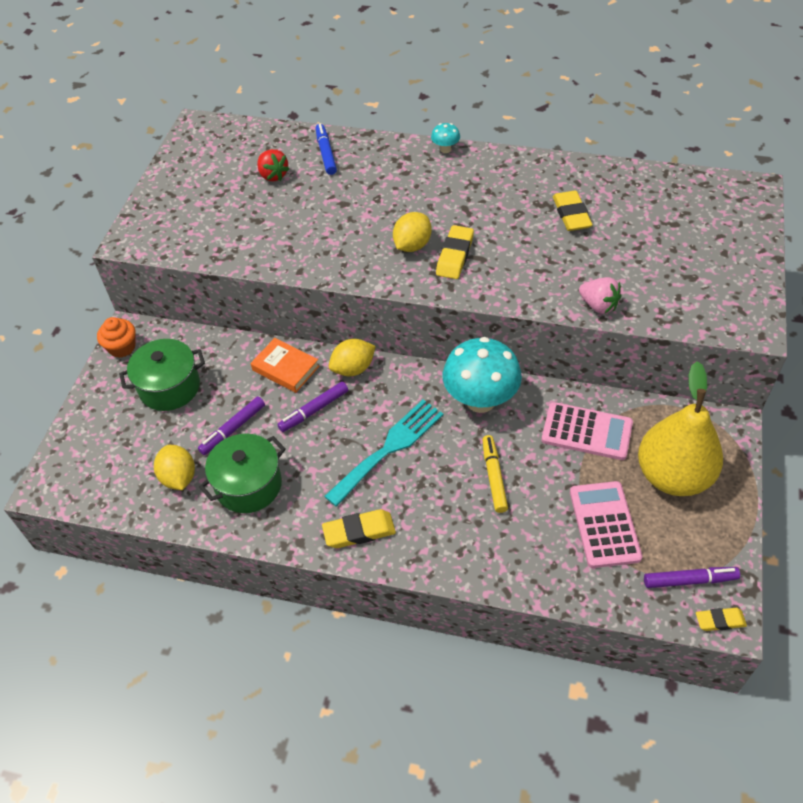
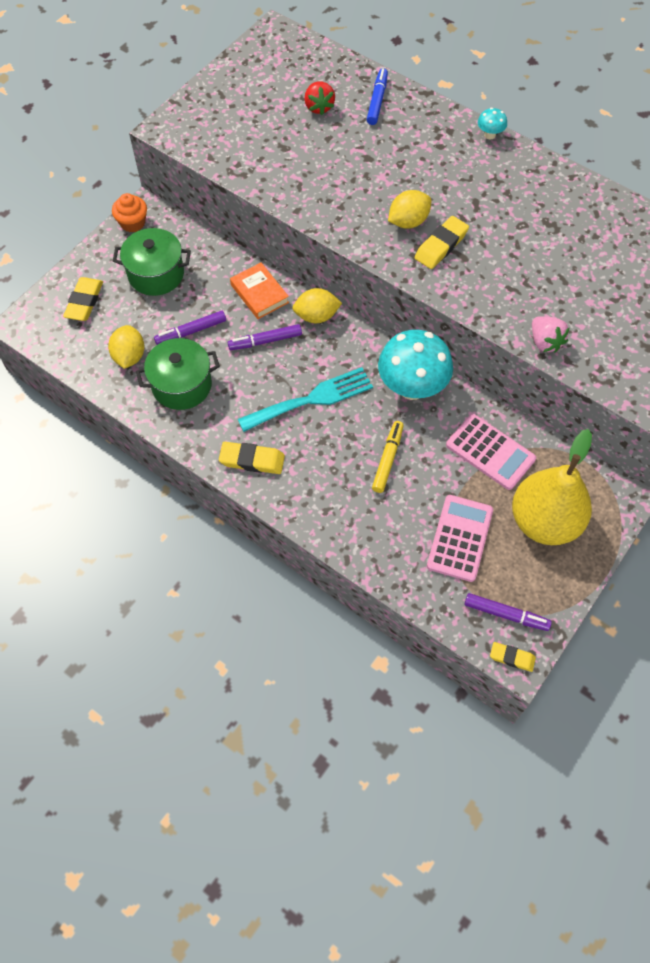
camera: 20 degrees right, 10 degrees up
(571, 214) = (571, 244): yellow eraser -> yellow eraser (84, 302)

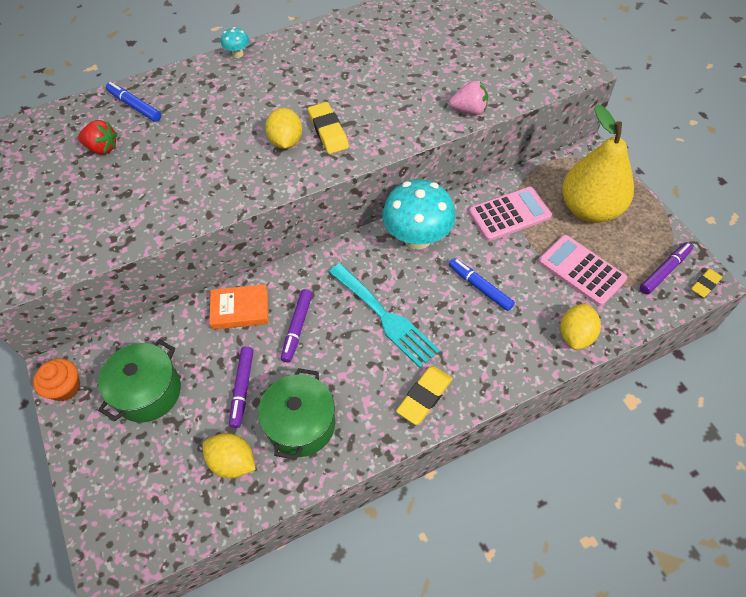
camera: 60 degrees left, 5 degrees down
(84, 302) = (129, 481): yellow eraser -> none
(312, 399) = (385, 317): turquoise fork -> turquoise fork turned 135 degrees clockwise
(316, 316) = (297, 275): yellow lemon -> yellow lemon (575, 335)
(387, 460) = (480, 287): yellow marker -> blue marker

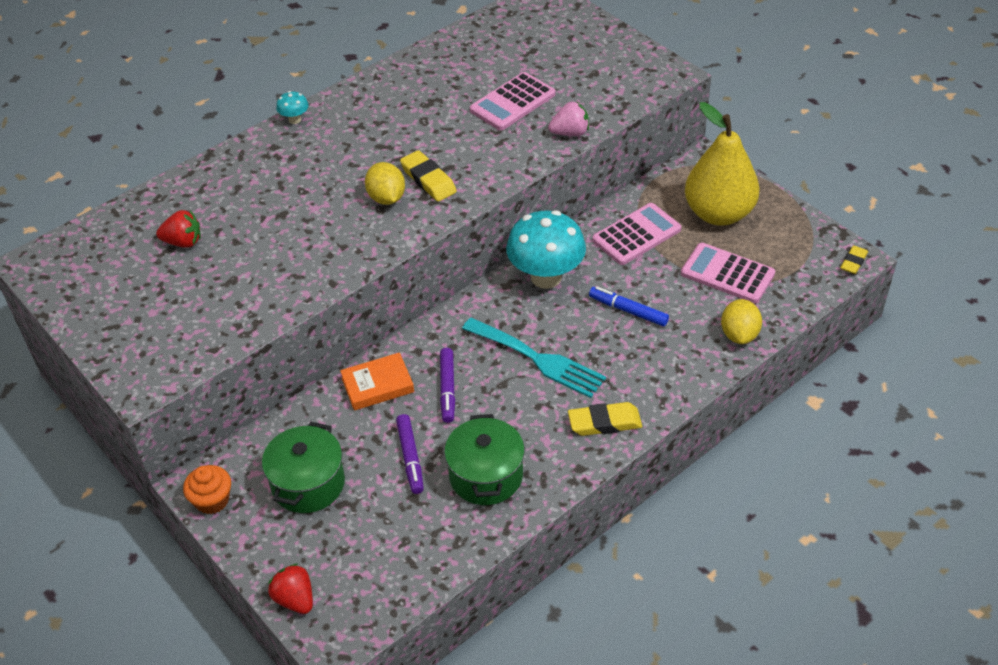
camera: 15 degrees left, 10 degrees down
(94, 507) = (295, 599): none -> red strawberry
(135, 106) = (200, 193): blue marker -> none
(233, 462) = (427, 525): yellow lemon -> none
(424, 396) = (604, 422): yellow eraser -> yellow eraser turned 60 degrees clockwise
(427, 72) = (512, 102): none -> pink calculator
(664, 271) = (810, 258): purple marker -> none

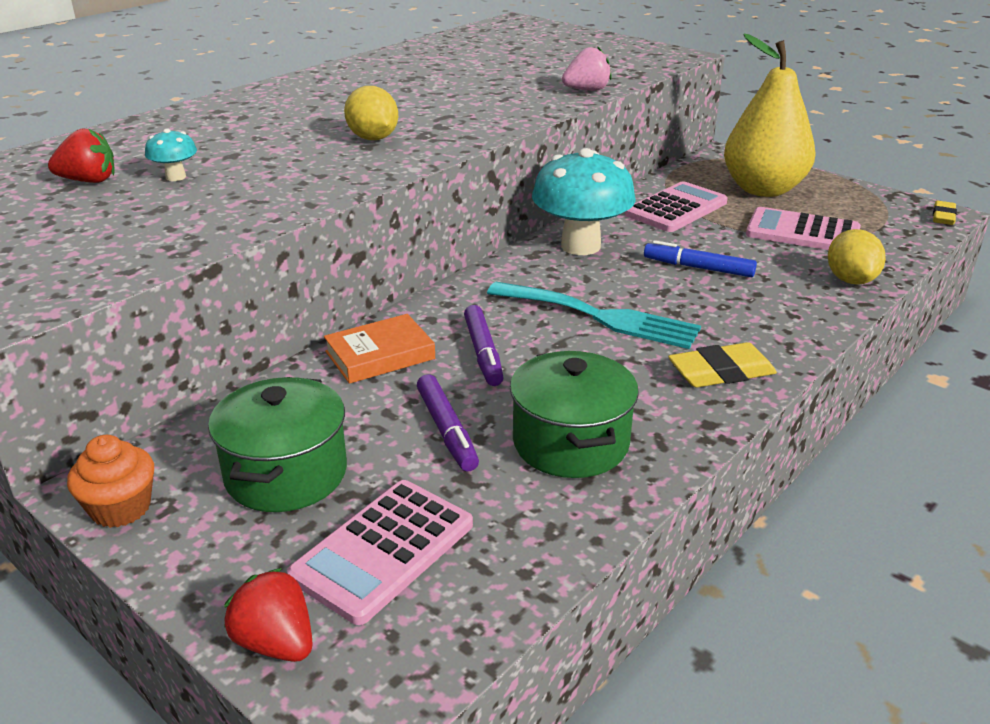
camera: 10 degrees left, 15 degrees down
(295, 120) = (244, 93): turquoise mushroom -> turquoise mushroom (176, 177)
(428, 180) = (424, 124): yellow eraser -> none
(512, 102) = (509, 75): pink calculator -> pink calculator (383, 550)

